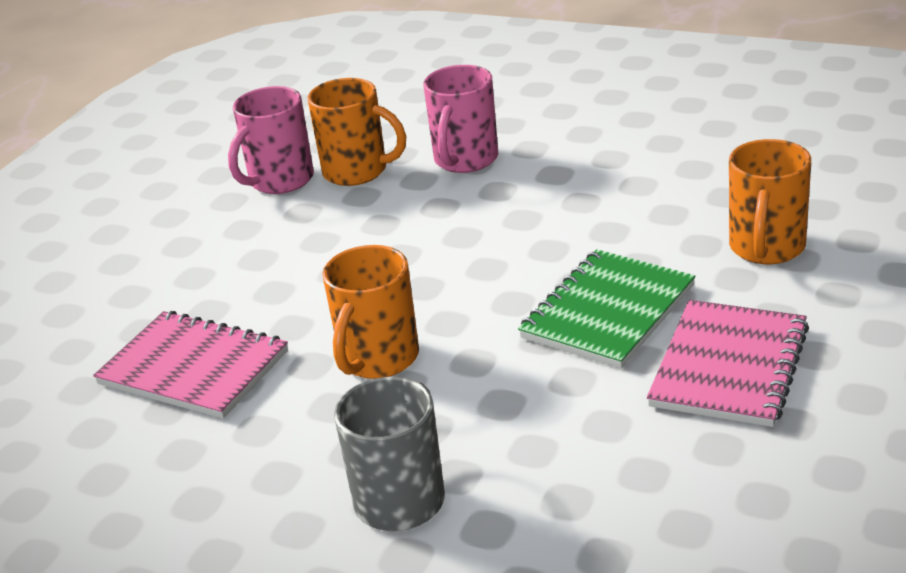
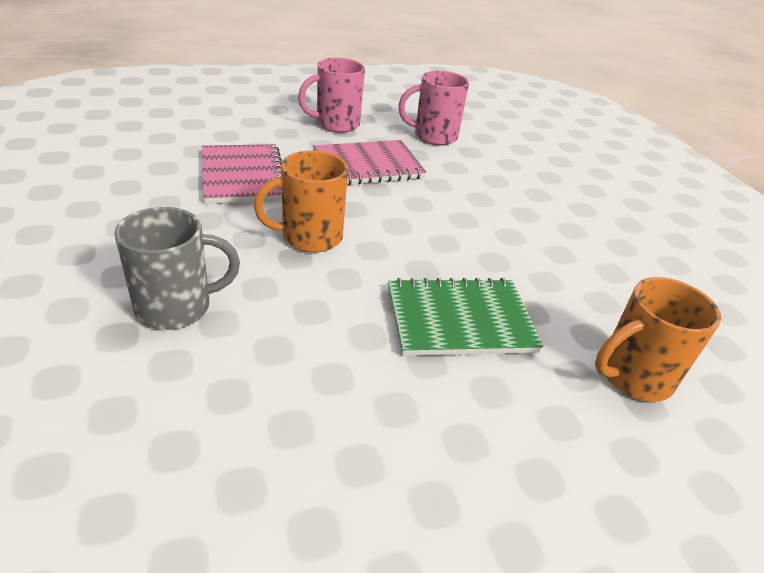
camera: 40 degrees right, 5 degrees up
(357, 171) = (474, 157): orange mug -> none
(465, 160) = (536, 189): pink mug -> pink mug (336, 124)
(729, 366) = (466, 422): pink notebook -> pink notebook (368, 166)

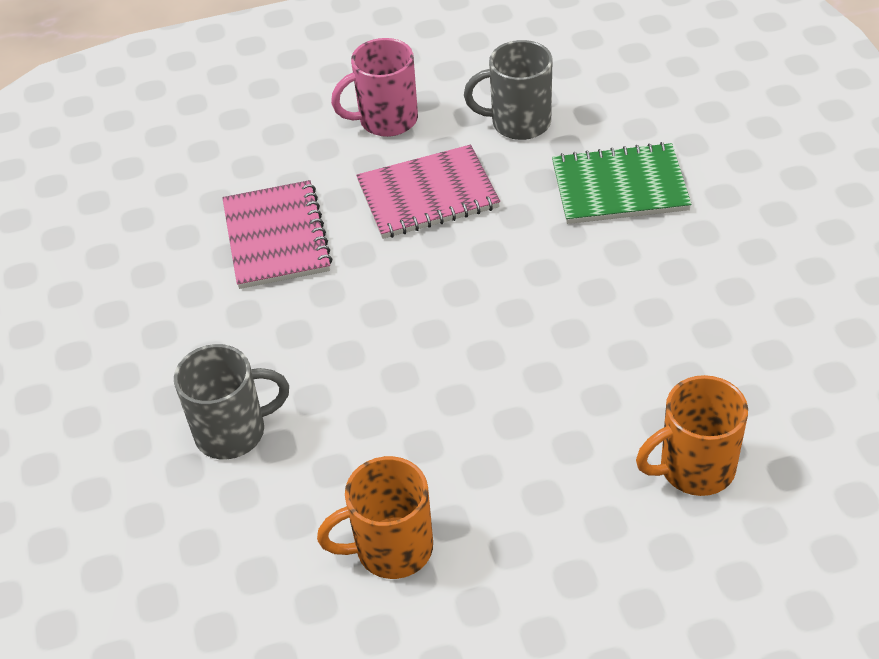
camera: 10 degrees right, 10 degrees up
(309, 237) = (360, 323): orange mug -> orange mug (391, 549)
(433, 136) = (518, 123): pink mug -> grey mug
(459, 320) = (520, 417): green notebook -> green notebook (619, 187)

